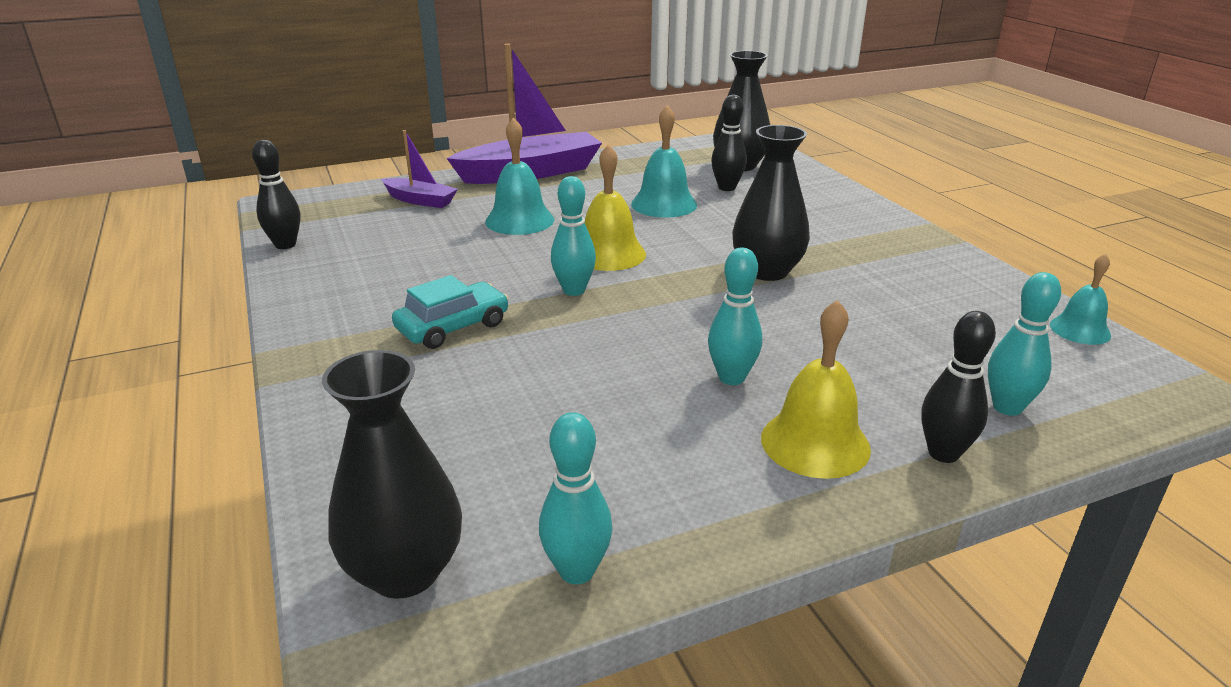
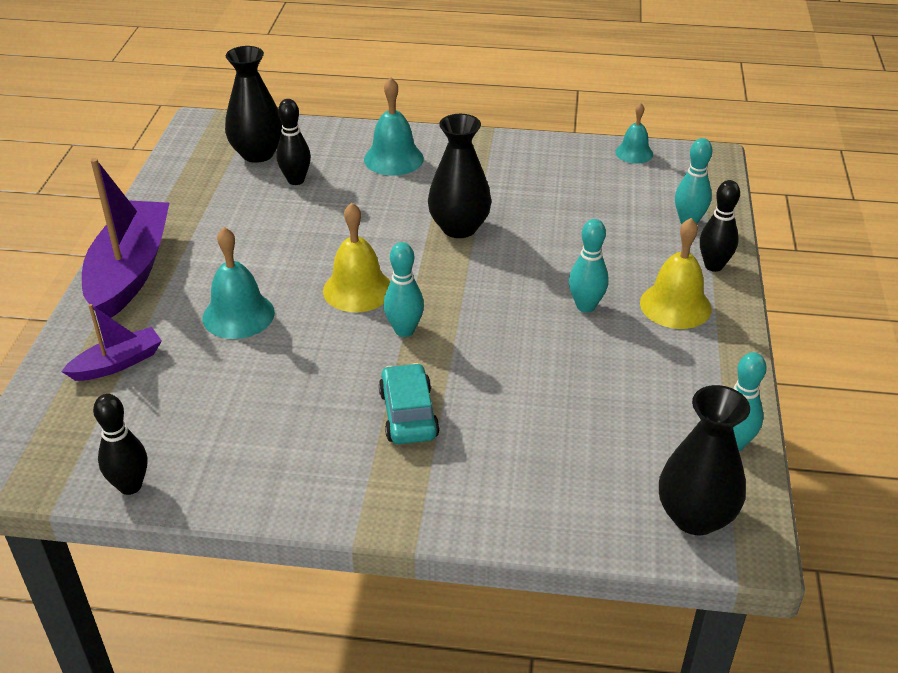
camera: 60 degrees left, 10 degrees up
(664, 204) = (292, 225): turquoise bell -> turquoise bell (393, 159)

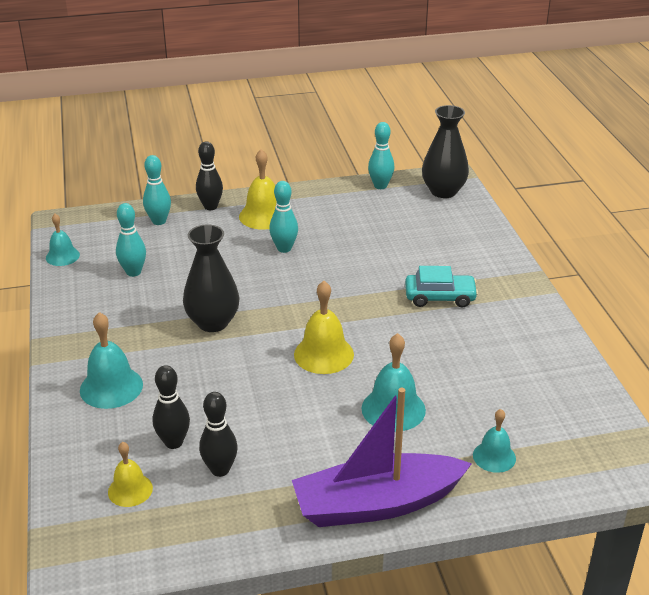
camera: 110 degrees left, 5 degrees down
(117, 363) = (494, 456): purple boat -> turquoise bell
(130, 486) = (596, 396): black bowling pin -> black bowling pin (220, 470)
(257, 154) = (130, 490): black vase -> yellow bell
(404, 330) = (358, 319): turquoise bowling pin -> turquoise bowling pin (133, 272)
(408, 414) = (440, 297): turquoise car -> turquoise car turned 150 degrees counterclockwise

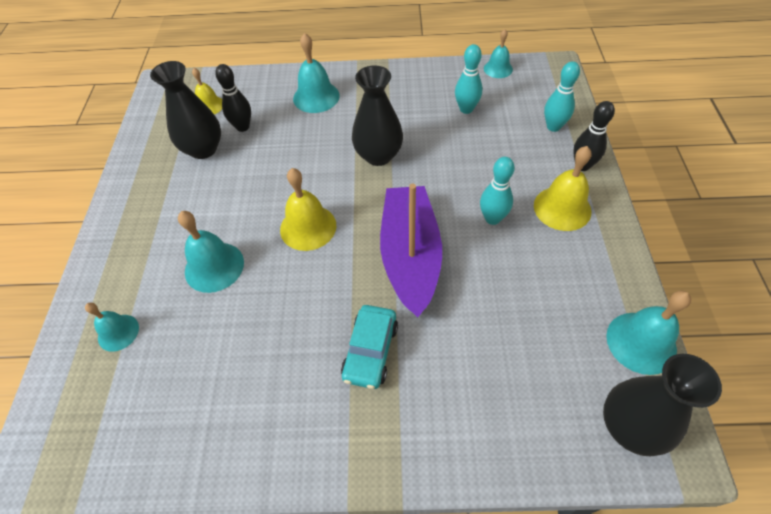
camera: 105 degrees right, 20 degrees up
(220, 470) = (203, 149): black bowling pin -> black vase
(377, 504) = (119, 234): purple boat -> purple boat (410, 256)
(380, 186) = (641, 342): turquoise bowling pin -> turquoise bell

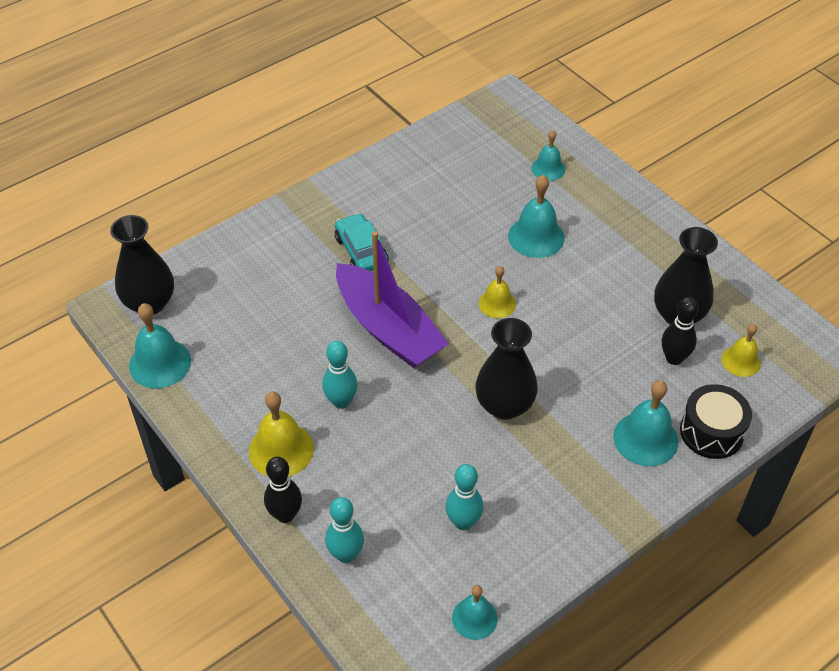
camera: 140 degrees right, 5 degrees down
(277, 82) = (711, 432): none -> black drum
(308, 227) = (497, 303): yellow bell -> yellow bell, size x0.63

